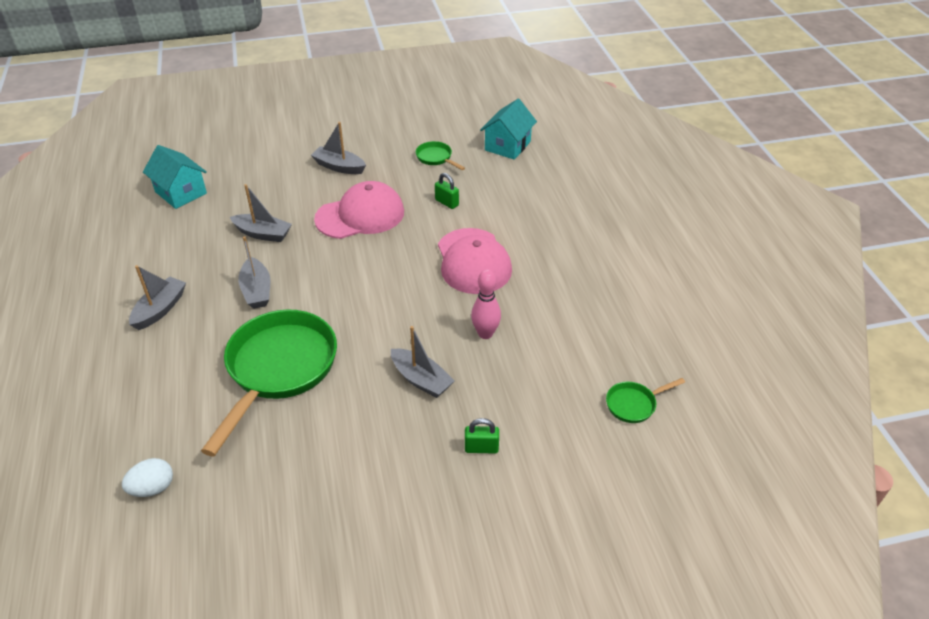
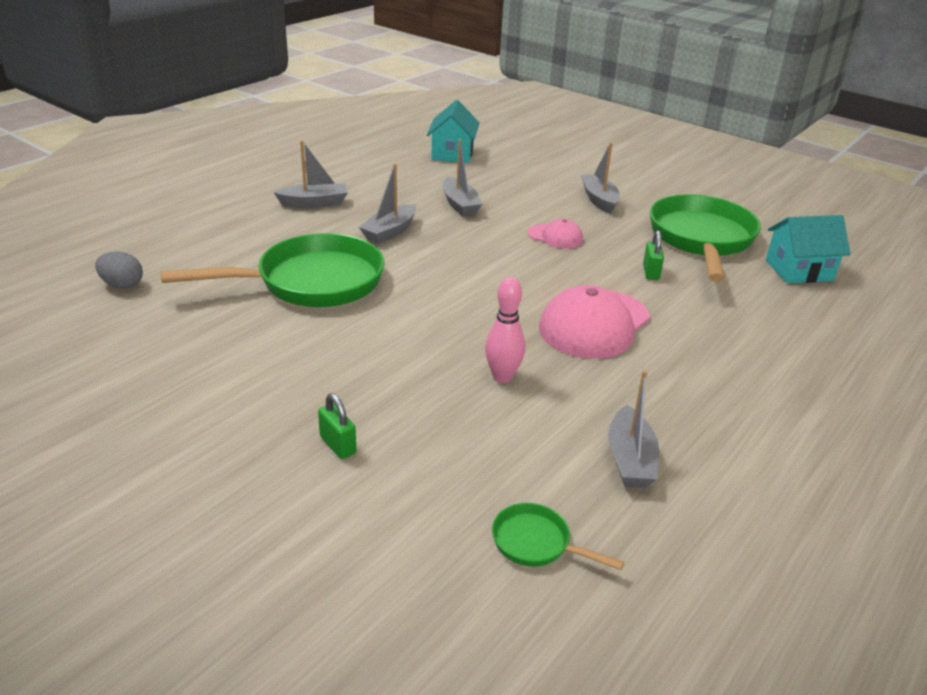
camera: 50 degrees right, 10 degrees down
(153, 488) = (122, 285): white egg -> grey egg
(360, 215) = (555, 237): pink cap -> pink cap, size x0.52
(421, 380) = (388, 364): grey boat -> grey boat (630, 459)
(436, 158) = (701, 239): green pan -> green pan, size x2.33

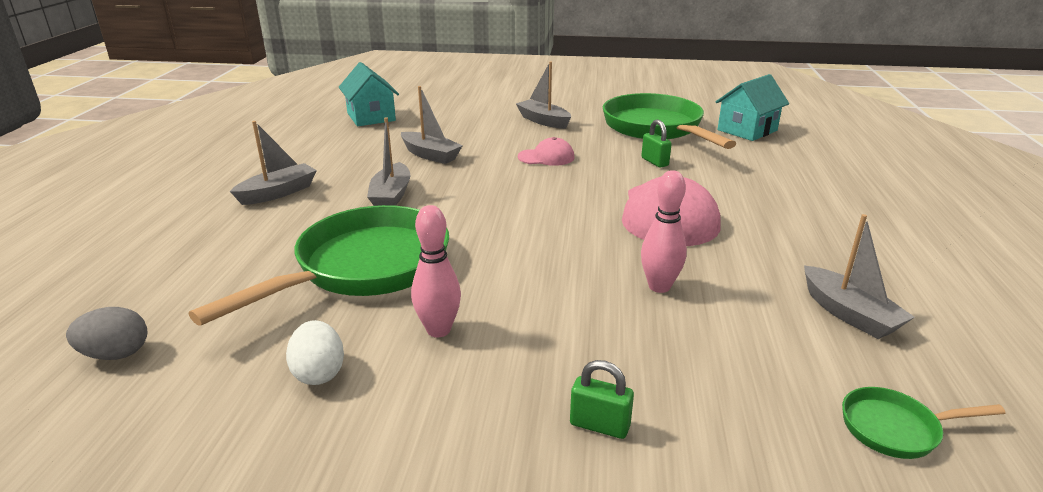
camera: 30 degrees left, 5 degrees down
(213, 341) = (319, 373): none -> white egg
(310, 344) = (438, 330): none -> pink bowling pin

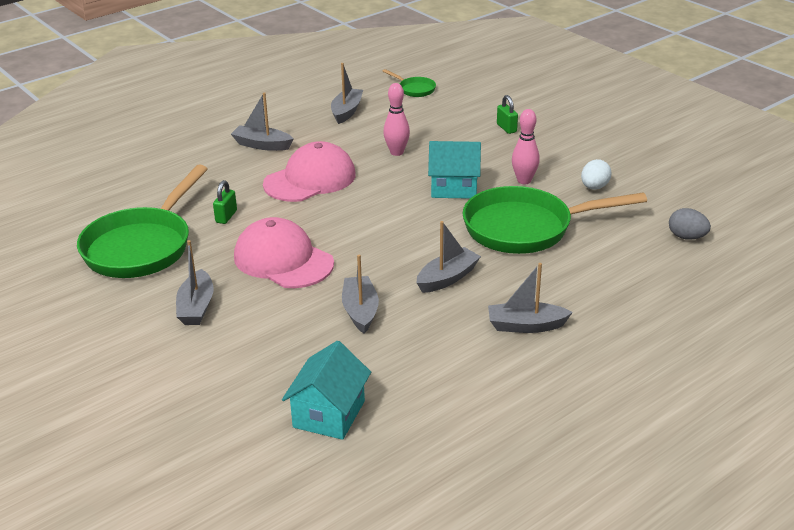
camera: 135 degrees left, 5 degrees up
(546, 157) = (283, 260): pink cap -> pink cap, size x1.92
(747, 130) = (93, 209): turquoise house -> turquoise house (454, 187)
(796, 223) = (262, 145): none -> grey boat

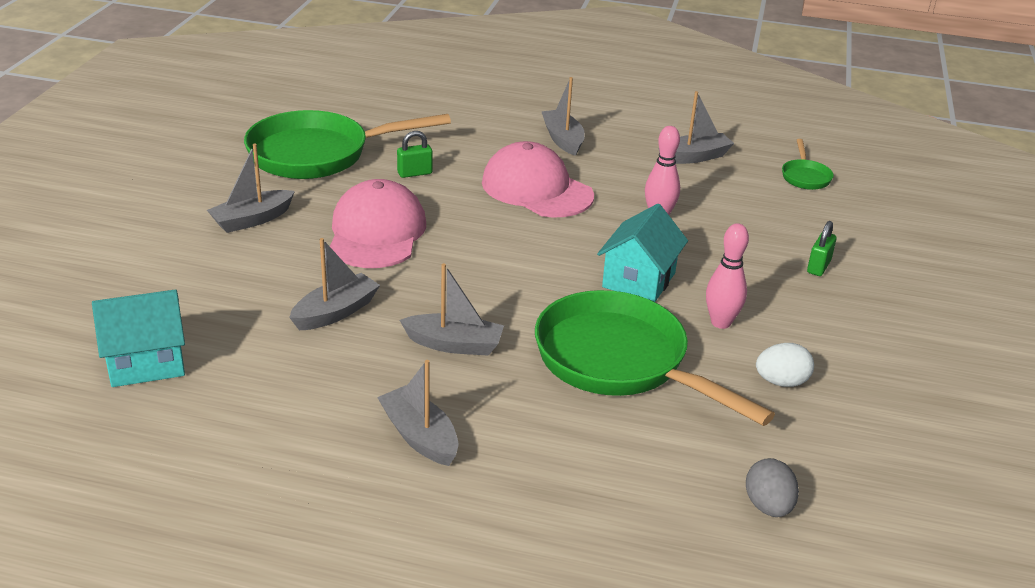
camera: 50 degrees right, 0 degrees up
(310, 179) = (536, 189): pink cap -> pink cap turned 150 degrees counterclockwise
(454, 187) = (639, 280): turquoise house -> turquoise house turned 60 degrees clockwise

